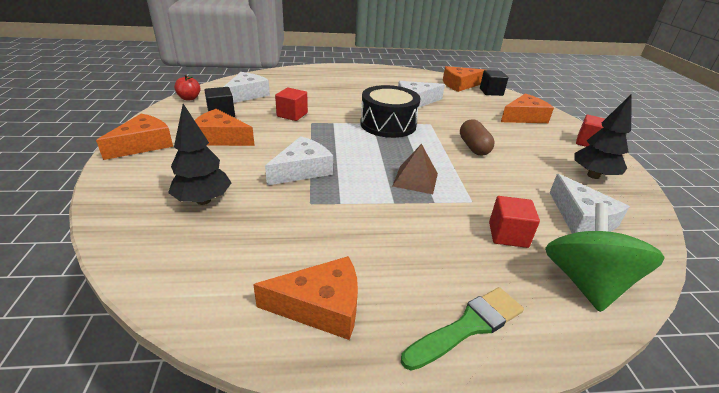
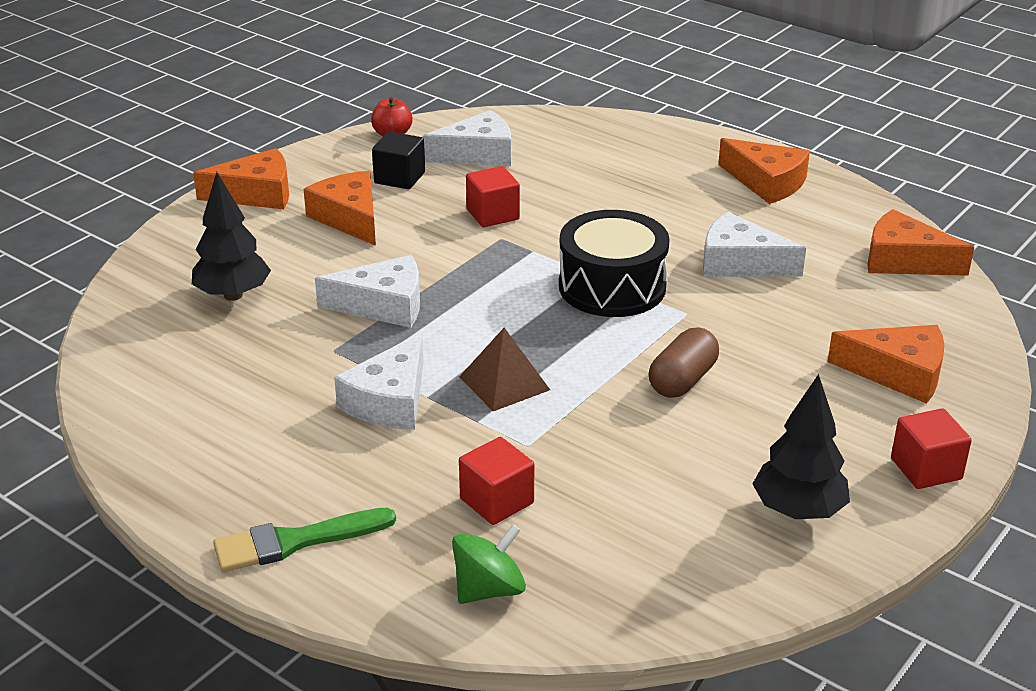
camera: 45 degrees right, 0 degrees up
(321, 307) = (200, 451): orange cheese -> orange cheese (767, 182)
(468, 326) = (295, 541): green brush -> green brush turned 150 degrees clockwise
(491, 92) = (943, 299): black cube -> none
(581, 218) = (638, 541): white cheese -> white cheese (390, 401)
(585, 282) = (489, 589): green spinning top -> green spinning top, size x0.62

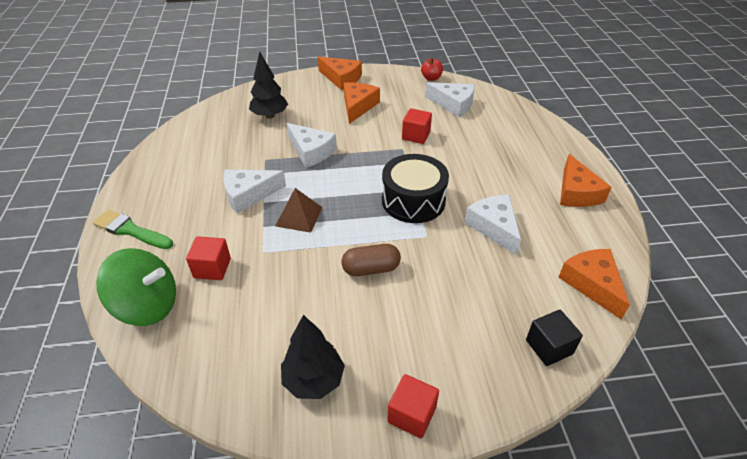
camera: 45 degrees right, 10 degrees up
(399, 178) = (404, 99): black cube -> black cube (549, 347)
(489, 589) = (148, 305): green spinning top -> green spinning top, size x1.62
(898, 373) = (484, 347): orange cheese -> none

